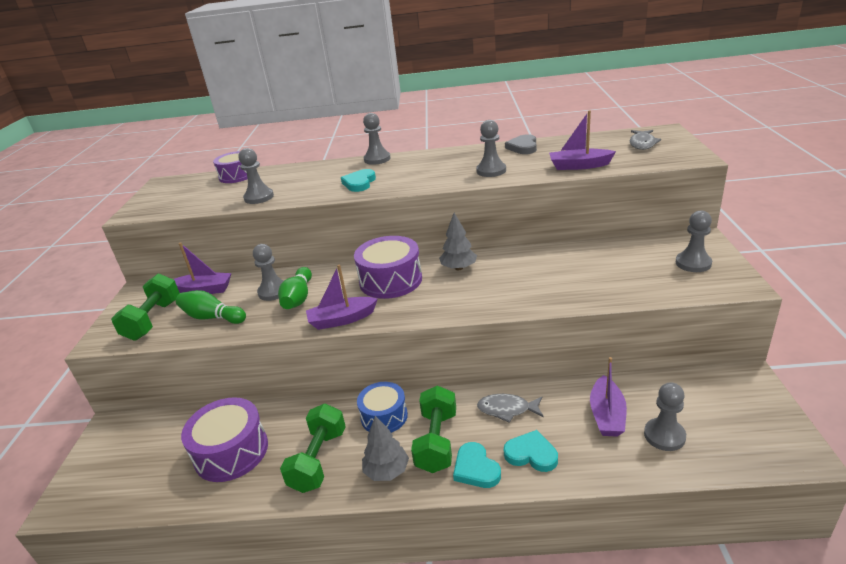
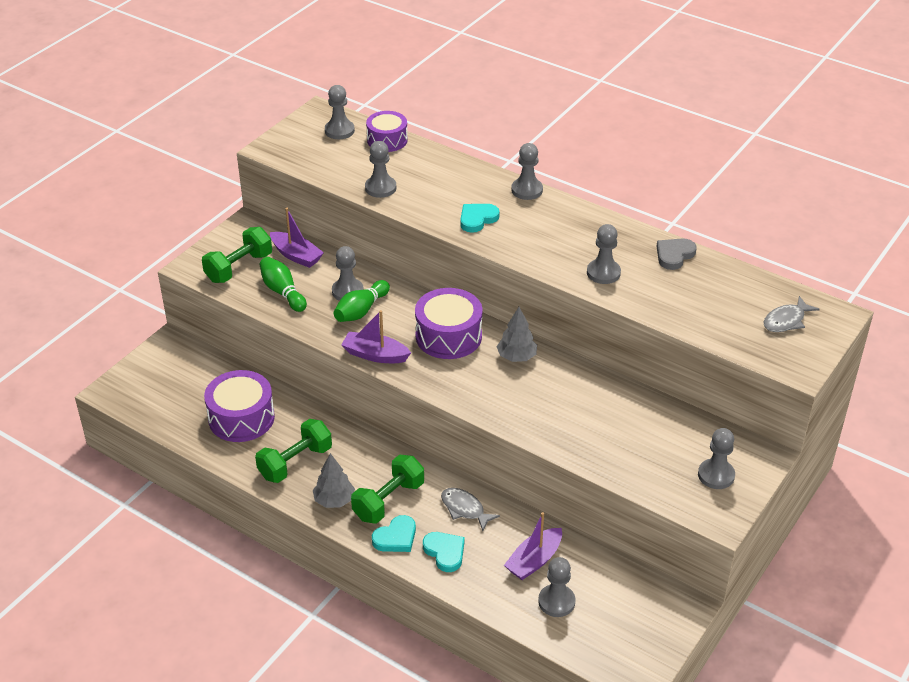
camera: 30 degrees right, 10 degrees up
(190, 185) = (339, 131): none -> grey pawn
(384, 416) = (369, 457): blue drum -> none
(476, 468) = (396, 537): turquoise heart -> turquoise heart turned 135 degrees counterclockwise
(579, 166) = (685, 315): purple boat -> none

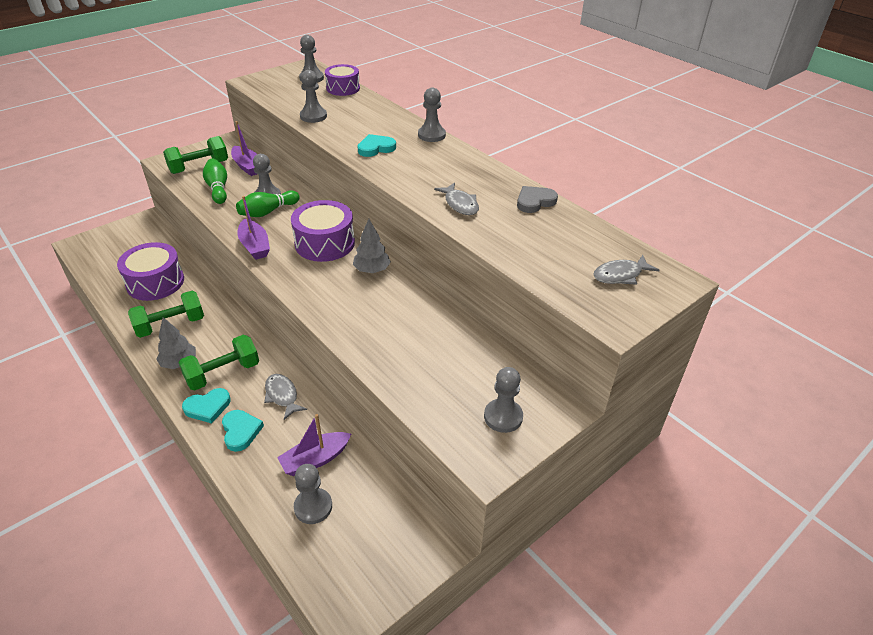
camera: 15 degrees right, 0 degrees up
(375, 355) = (255, 246): purple boat -> purple boat turned 150 degrees counterclockwise
(603, 273) = (460, 204): grey pawn -> grey fish

